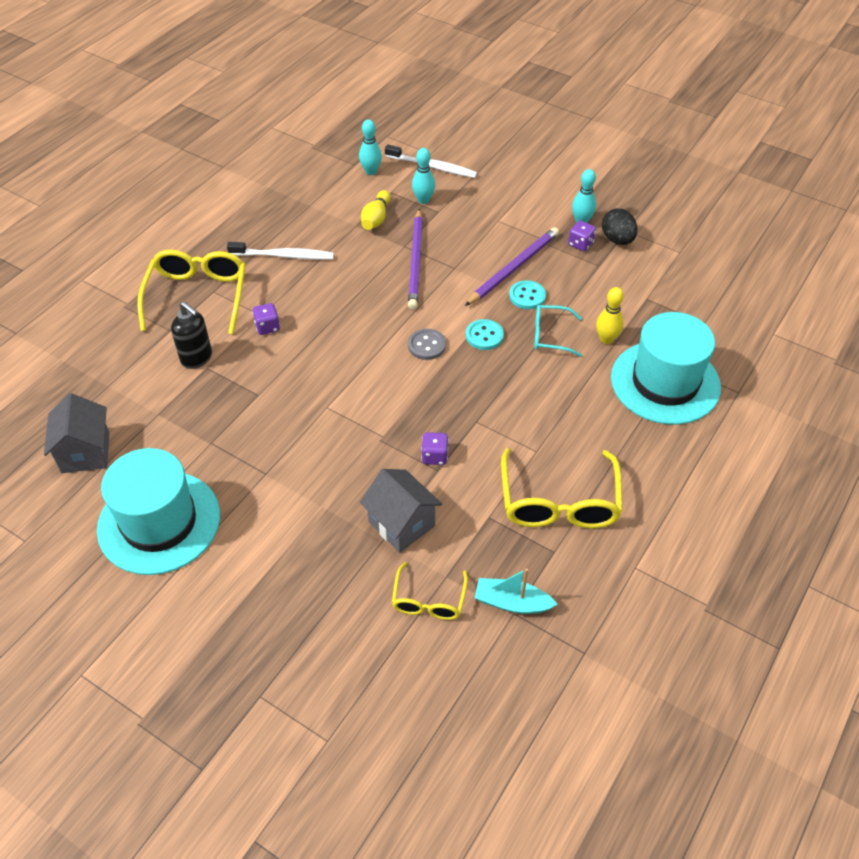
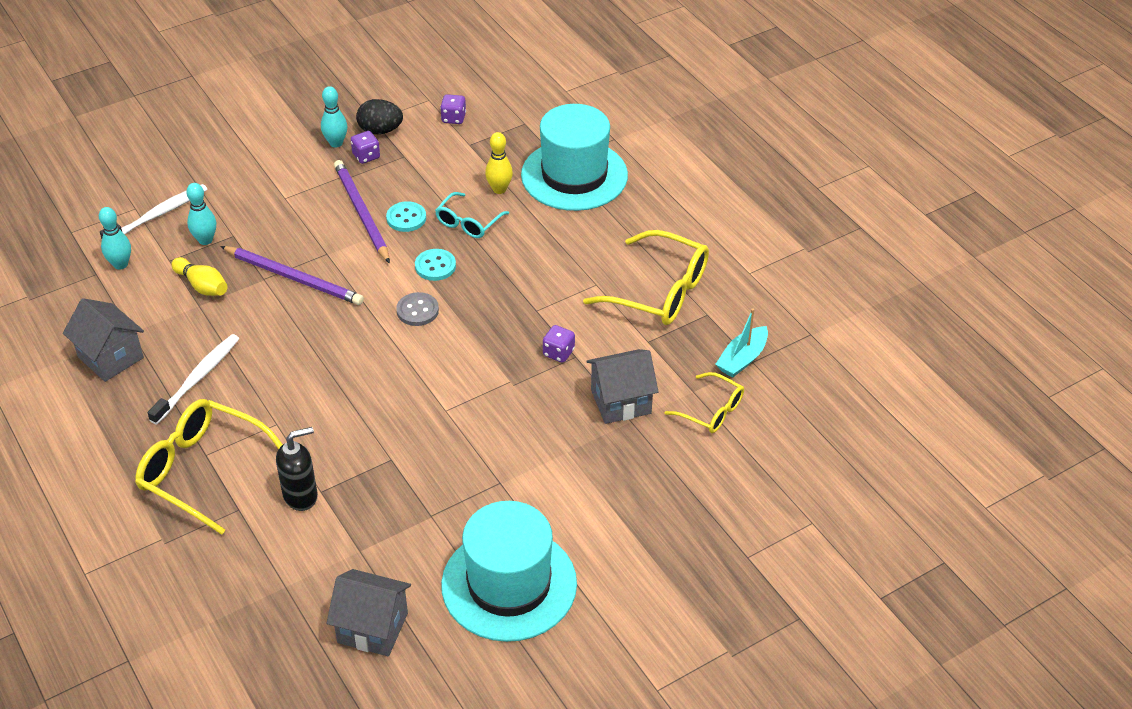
camera: 65 degrees left, 5 degrees down
(267, 327) = (299, 424): purple dice -> purple dice (453, 118)
(280, 206) = (110, 357): none -> grey house

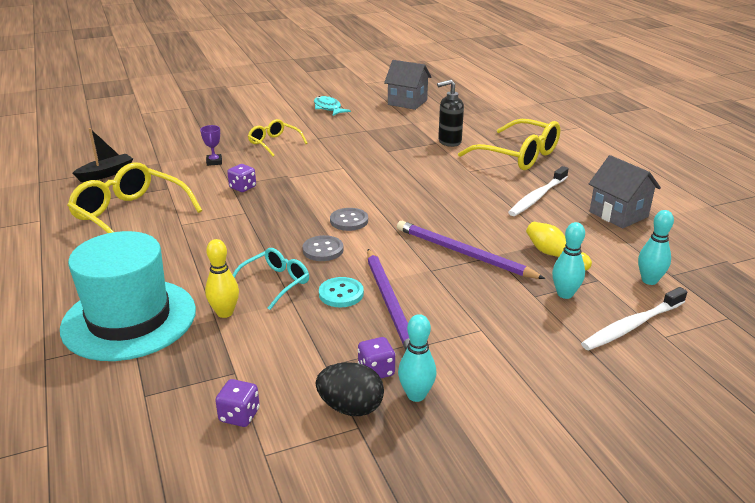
camera: 170 degrees left, 15 degrees down
(435, 266) = (323, 250): turquoise button -> grey button
(509, 584) = (328, 108): turquoise hat -> turquoise fish
(621, 401) = (214, 162): grey house -> purple trophy
(711, 411) = (155, 153): yellow glasses -> yellow glasses (274, 143)
(742, 359) = (106, 174): turquoise boat -> black boat

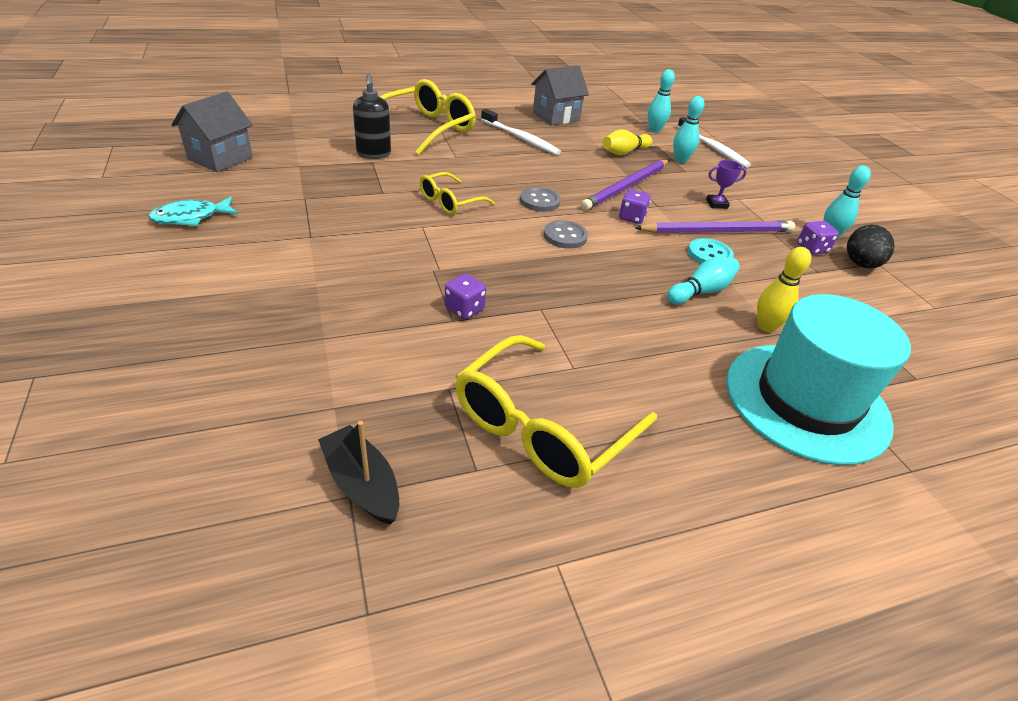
camera: 90 degrees left, 10 degrees up
(214, 162) = (359, 337): purple trophy -> purple trophy (716, 204)
(239, 415) = (904, 319): purple dice -> purple dice (631, 218)
(274, 143) = (310, 275): yellow glasses -> yellow glasses (450, 202)
(275, 283) = (701, 291): turquoise glasses -> turquoise bowling pin
(323, 250) = (630, 258): grey button -> grey button (539, 201)

